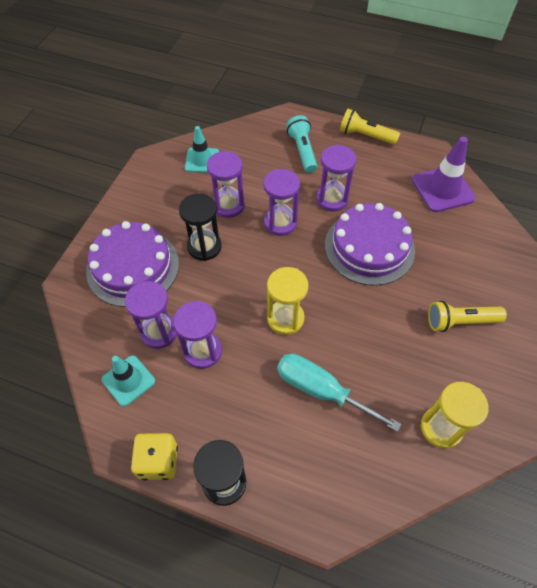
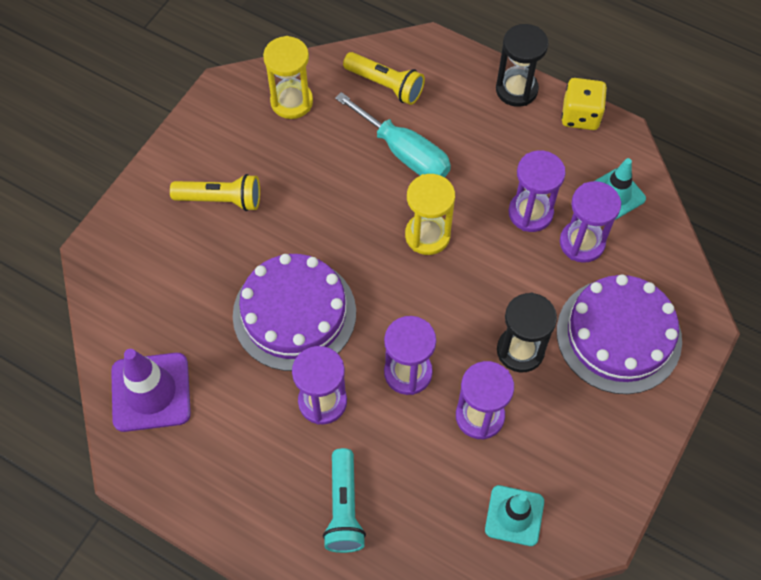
camera: 170 degrees left, 5 degrees up
(365, 136) = (228, 524): yellow flashlight -> yellow flashlight (386, 85)

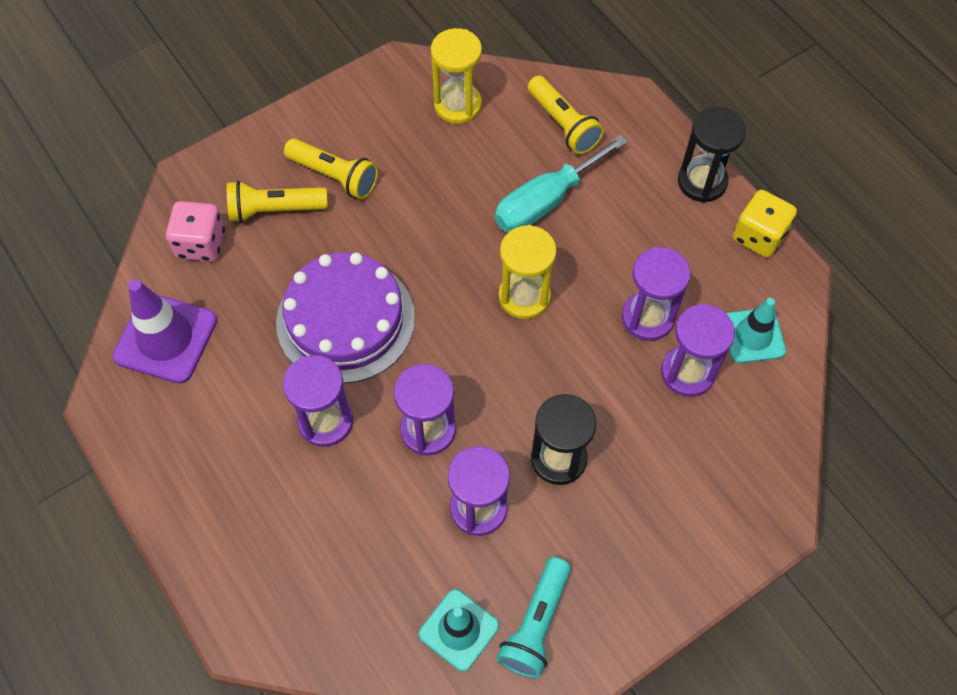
camera: 25 degrees right, 0 degrees up
(137, 301) = (201, 244): none -> pink dice
(185, 248) = (274, 210): none -> yellow flashlight
(344, 508) = (288, 540): turquoise flashlight -> turquoise flashlight (535, 625)
(404, 153) = (546, 201): turquoise screwdriver -> turquoise screwdriver turned 75 degrees clockwise
(618, 335) = (675, 489): purple cake -> none

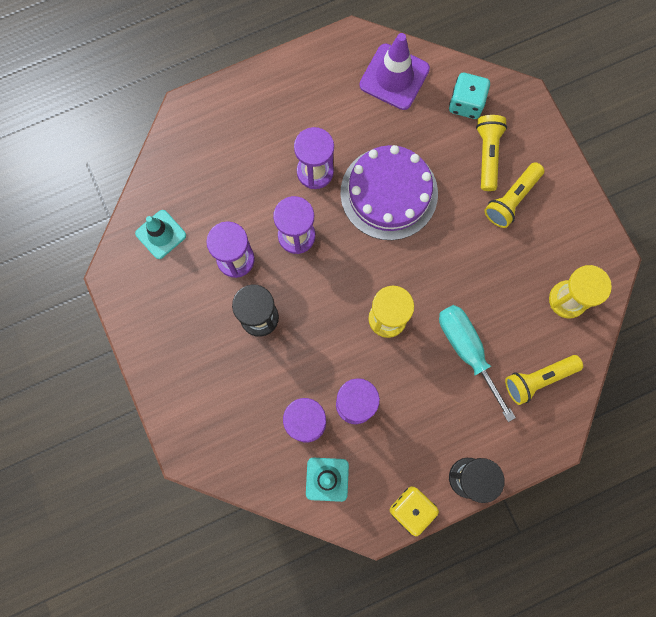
camera: 100 degrees right, 15 degrees up
(201, 244) = (466, 103): pink dice -> turquoise dice
(535, 625) = (153, 281): turquoise flashlight -> none

